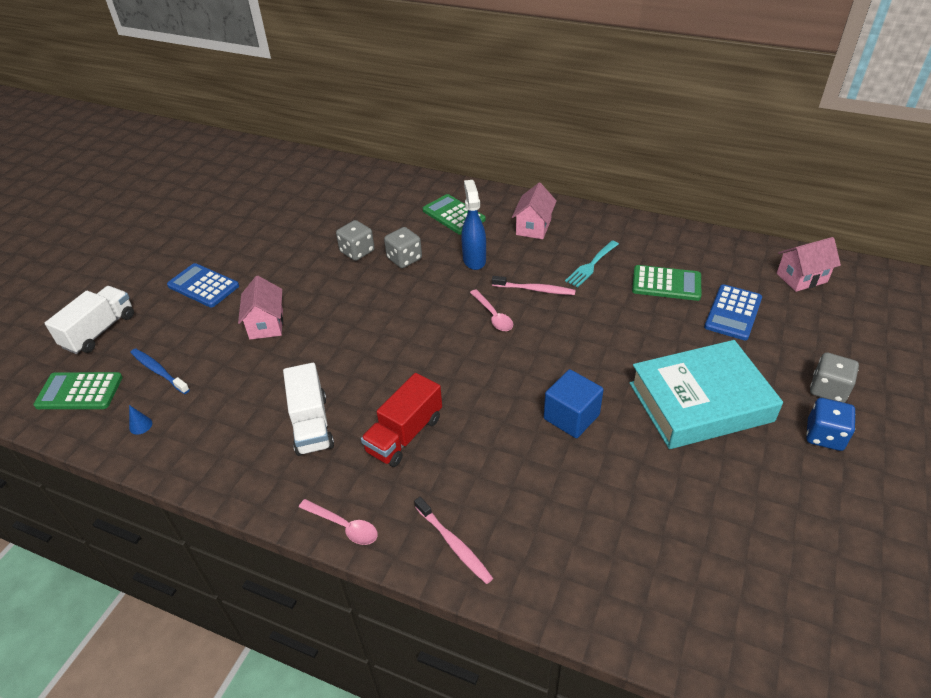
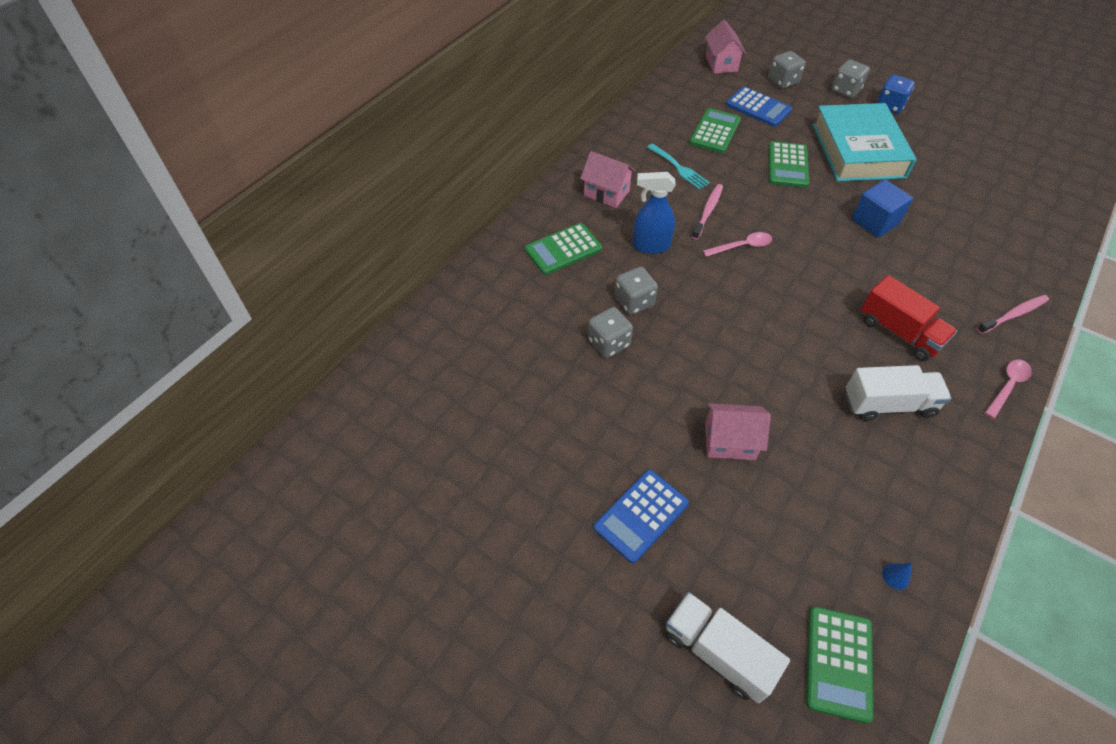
camera: 80 degrees left, 10 degrees up
(159, 371) = (804, 562): blue toothbrush -> none
(637, 342) = (788, 165): none -> green calculator
(804, 330) = (783, 81): none -> grey dice

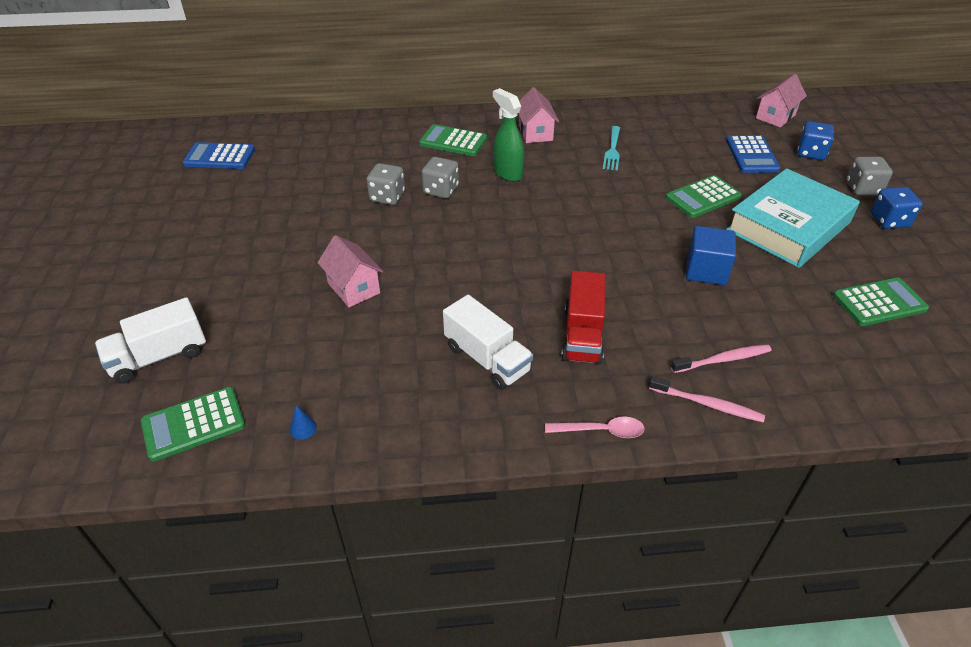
camera: 50 degrees right, 10 degrees down
(641, 516) = (246, 275): blue calculator -> blue calculator (219, 157)
(650, 246) = (507, 173): blue spray bottle -> green spray bottle
(708, 211) = (584, 182): pink toothbrush -> pink toothbrush (723, 360)
(715, 131) = (684, 148): green calculator -> green calculator (879, 302)
(717, 652) = (159, 357): white truck -> white truck turned 120 degrees counterclockwise
(742, 246) = (568, 213): pink spoon -> none
(783, 81) = (810, 153): grey dice -> blue dice

